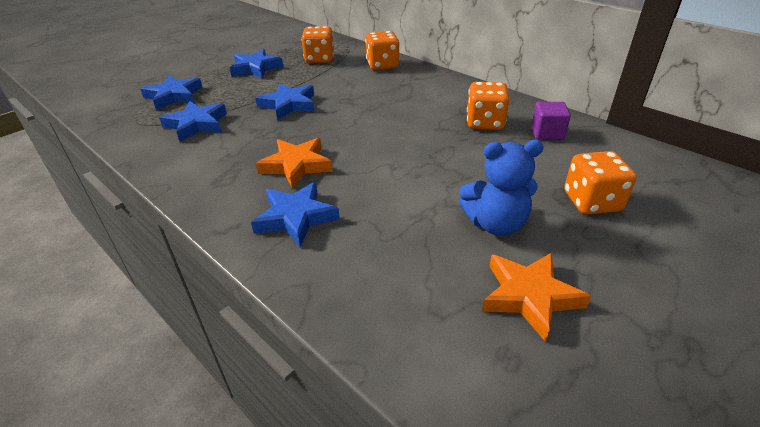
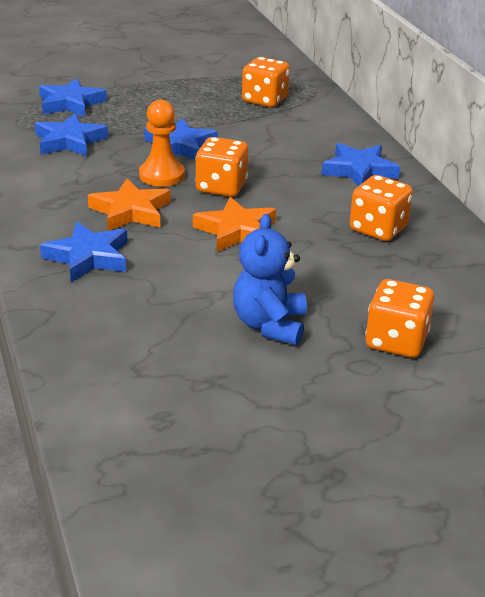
camera: 25 degrees right, 5 degrees down
(256, 68) = (181, 93): blue star -> blue star (359, 171)
(295, 130) = (162, 175): none -> orange pawn
(382, 65) = (332, 128): orange dice -> orange dice (221, 187)
(495, 224) = (269, 325): blue teddy bear -> blue teddy bear turned 75 degrees clockwise
(529, 296) = (231, 389): orange star -> orange star (236, 231)
(547, 133) = (438, 262): purple cube -> none

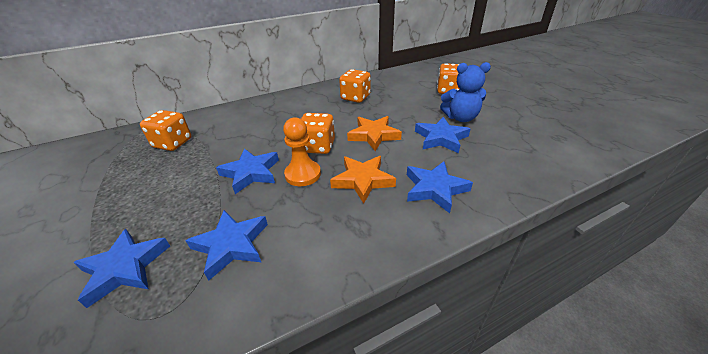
camera: 95 degrees left, 5 degrees up
(359, 171) = (290, 105): blue star -> blue star (441, 138)

